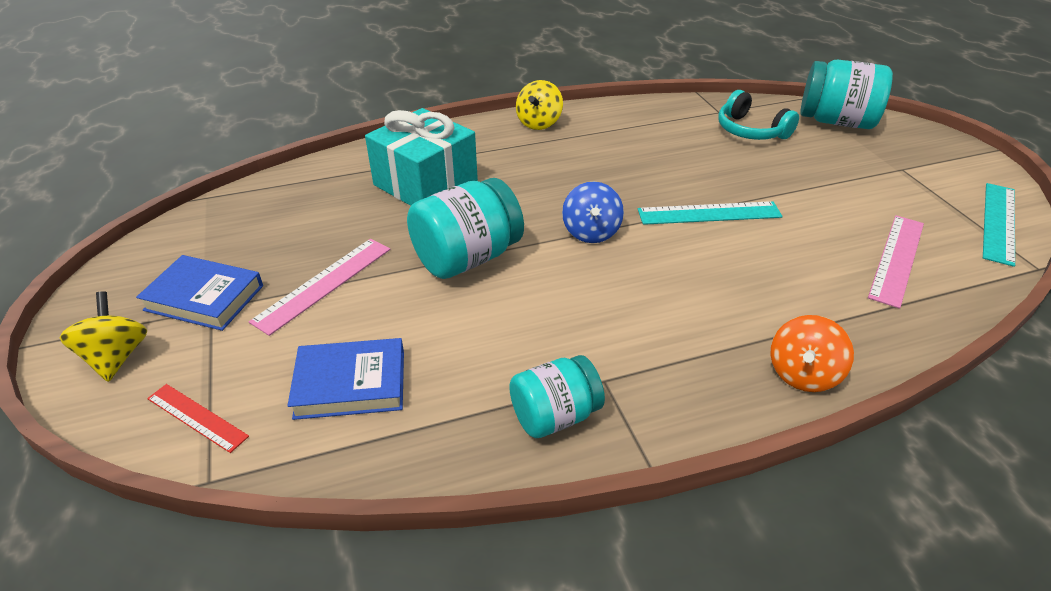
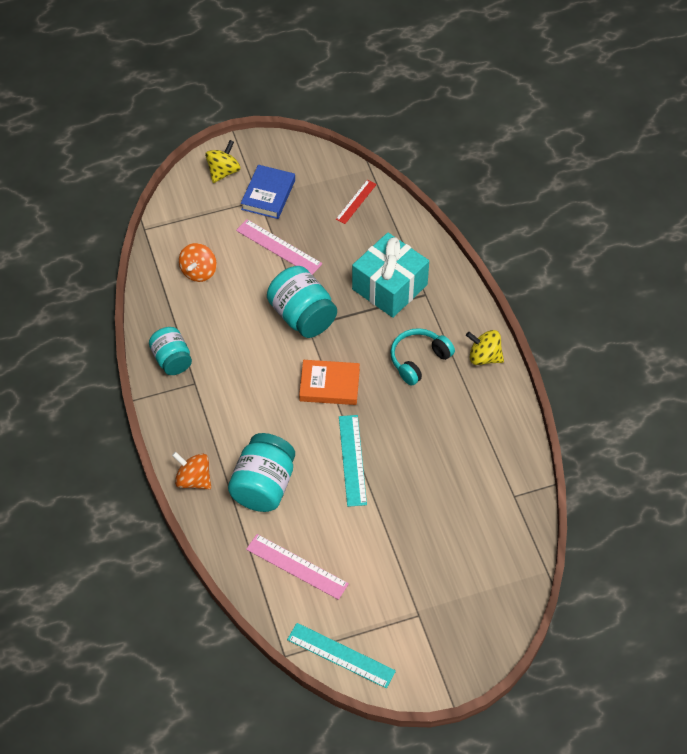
camera: 90 degrees right, 15 degrees up
(116, 357) = (223, 171): yellow spinning top -> yellow spinning top turned 45 degrees counterclockwise
(197, 417) = (181, 215): red ruler -> red ruler (356, 202)
(350, 384) = (199, 272): blue book -> orange spinning top
(591, 232) = (329, 385): blue spinning top -> orange book
(750, 130) = (479, 514): turquoise headphones -> turquoise headphones (419, 360)
(836, 122) = (500, 588): turquoise jar -> turquoise jar (263, 486)

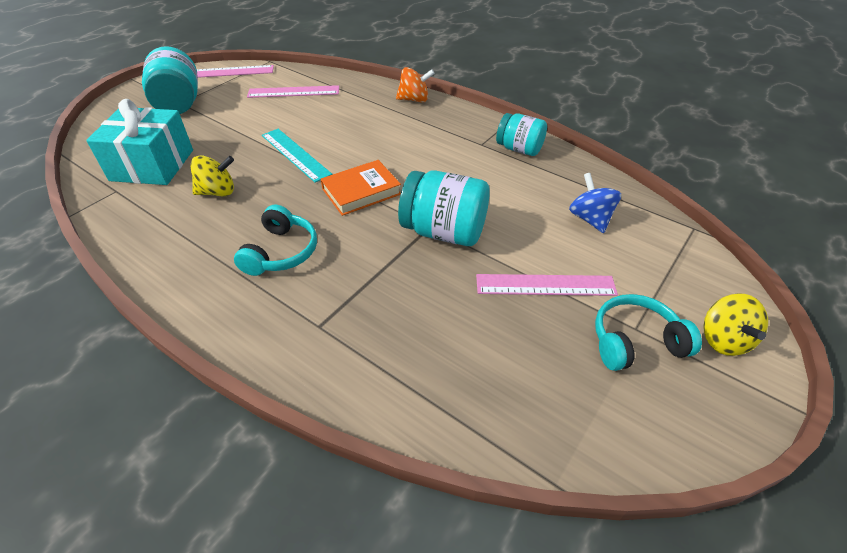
camera: 145 degrees right, 10 degrees down
(199, 272) = (590, 219): orange spinning top -> blue spinning top
(263, 486) = (357, 115): turquoise jar -> turquoise jar (179, 104)
(268, 195) = (635, 342): blue book -> turquoise headphones
(341, 655) = (230, 72): turquoise ruler -> pink ruler
(356, 202) = (519, 405): red ruler -> none
(389, 287) = (372, 311): turquoise gift -> turquoise gift (152, 165)
(484, 357) = (198, 291): yellow spinning top -> yellow spinning top (218, 192)

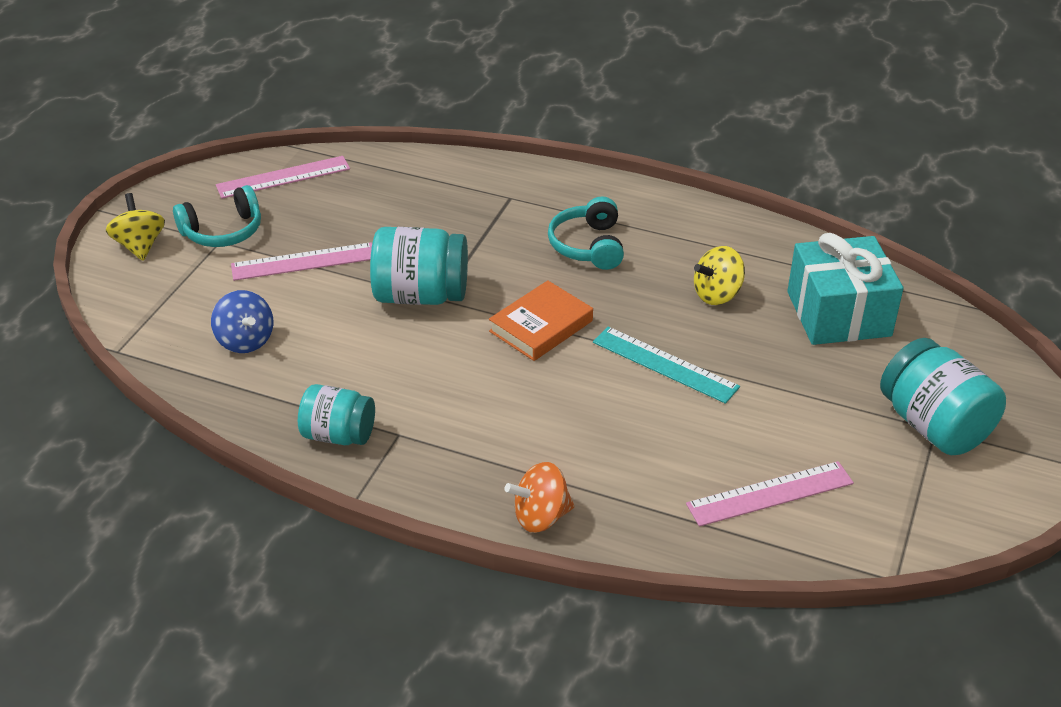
camera: 165 degrees right, 5 degrees down
(230, 72) = (938, 526): pink ruler -> pink ruler (283, 177)

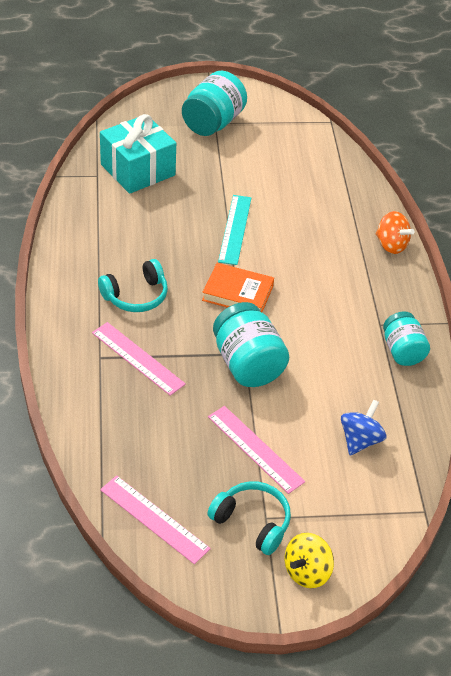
camera: 120 degrees left, 5 degrees up
(717, 294) = (151, 222): yellow spinning top -> none
(770, 493) = (307, 169): pink ruler -> pink ruler (137, 358)

